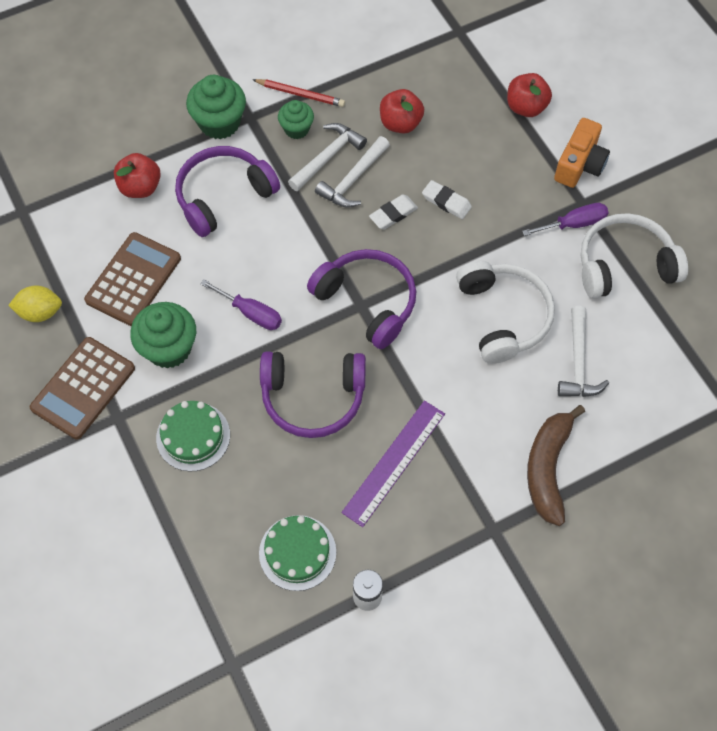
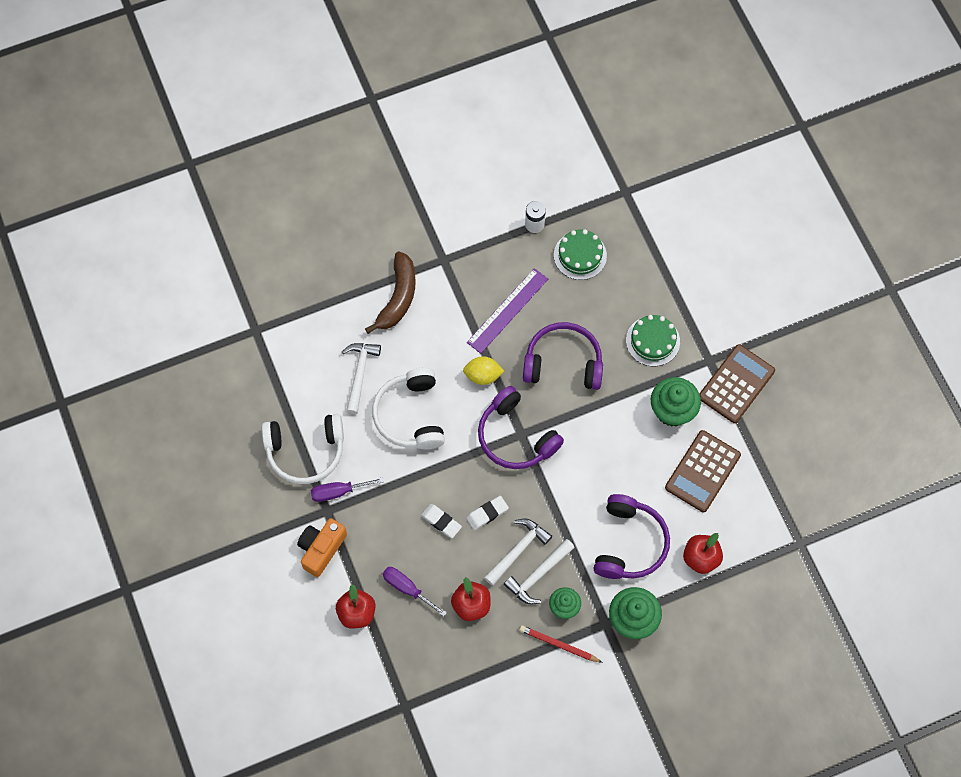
camera: 175 degrees left, 5 degrees up
(40, 312) = (775, 449): yellow lemon -> yellow lemon (483, 375)
(223, 196) = (629, 543): purple headphones -> purple headphones turned 45 degrees counterclockwise
(251, 313) = (608, 434): purple screwdriver -> purple screwdriver (407, 588)

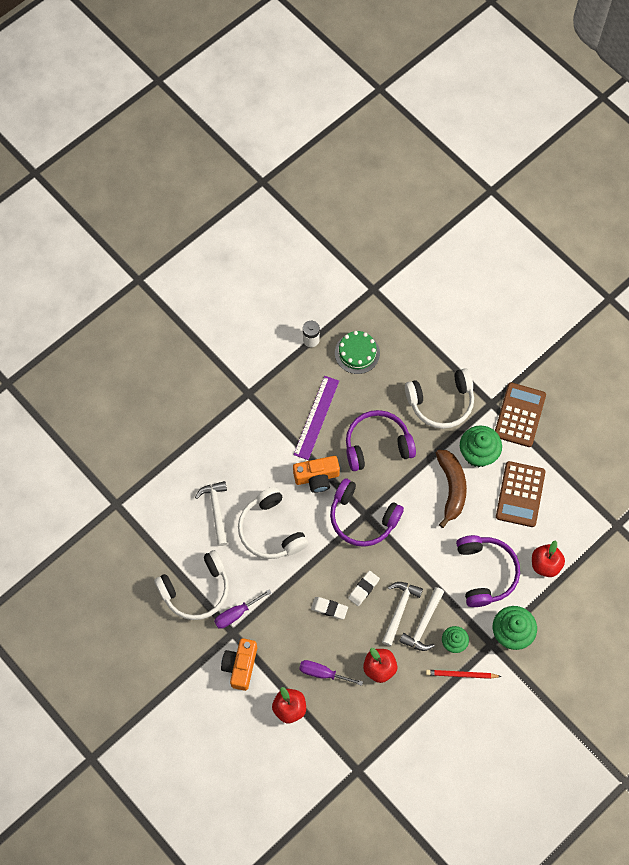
camera: 20 degrees left, 0 degrees up
(398, 297) = (223, 437): brown banana -> brown banana (451, 488)
(483, 375) = (317, 477): yellow lemon -> orange camera
(652, 341) = (441, 403): green cake -> white headphones

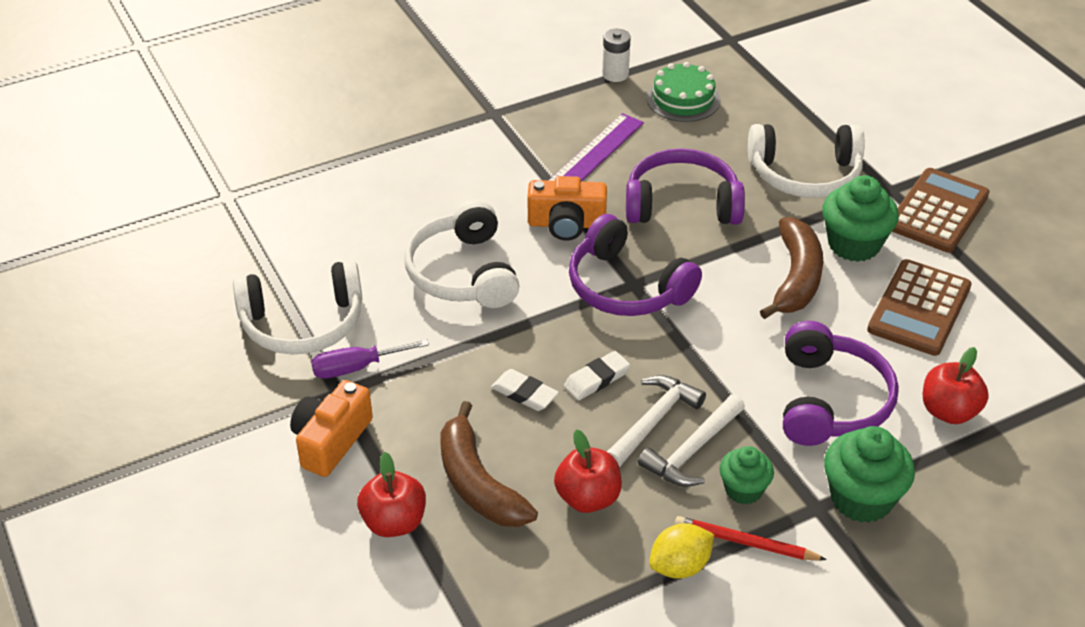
camera: 15 degrees right, 25 degrees down
(216, 510) = (383, 232): white hammer -> none
(323, 673) = (477, 483): purple screwdriver -> brown banana
(433, 697) = (680, 566): none -> yellow lemon

